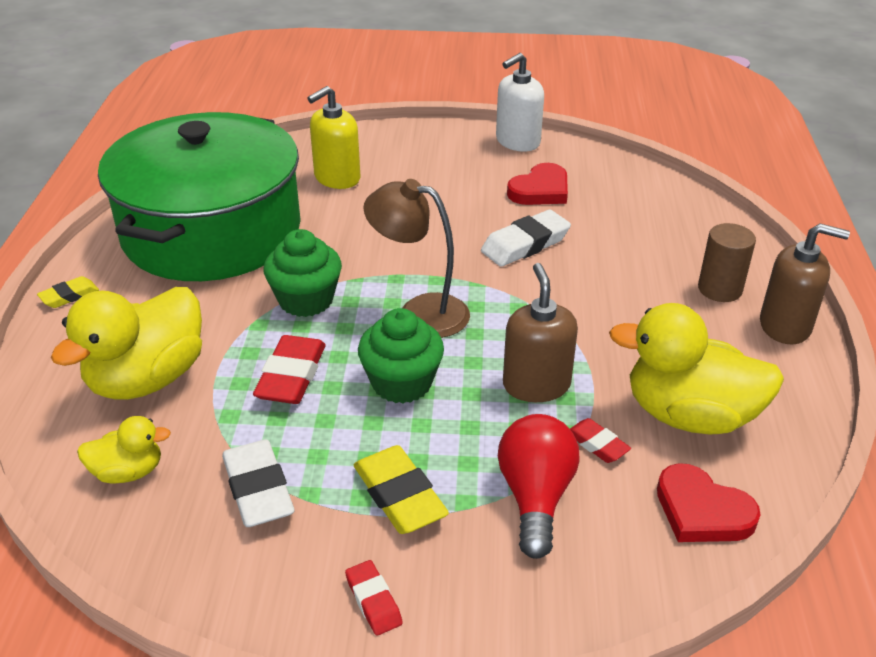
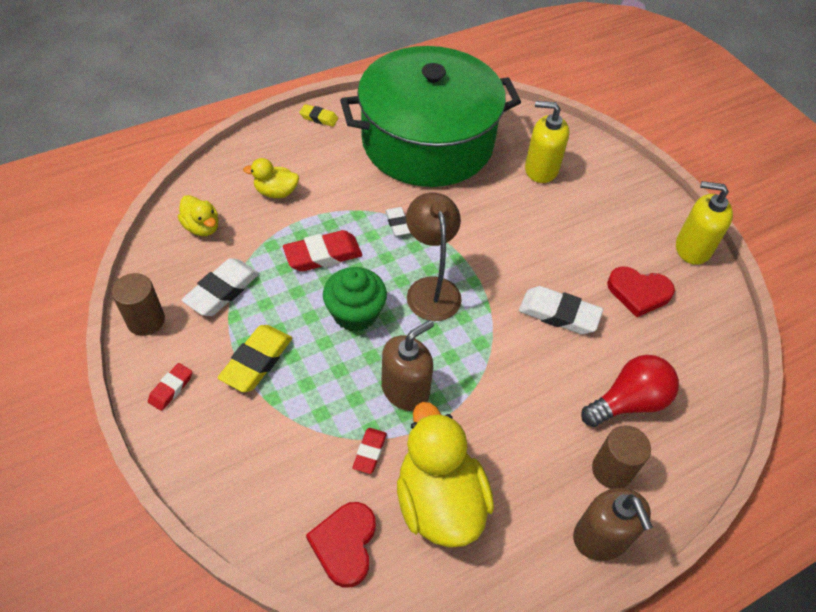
camera: 55 degrees right, 15 degrees up
(147, 379) = (276, 192): yellow duck -> yellow duck, size x0.51
(234, 591) = (146, 321): none -> brown cylinder
(306, 300) = (397, 224): green cupcake -> white eraser
(517, 142) = (692, 248): white soap dispenser -> yellow soap dispenser
(535, 497) = (298, 435): red light bulb -> red light bulb (628, 402)

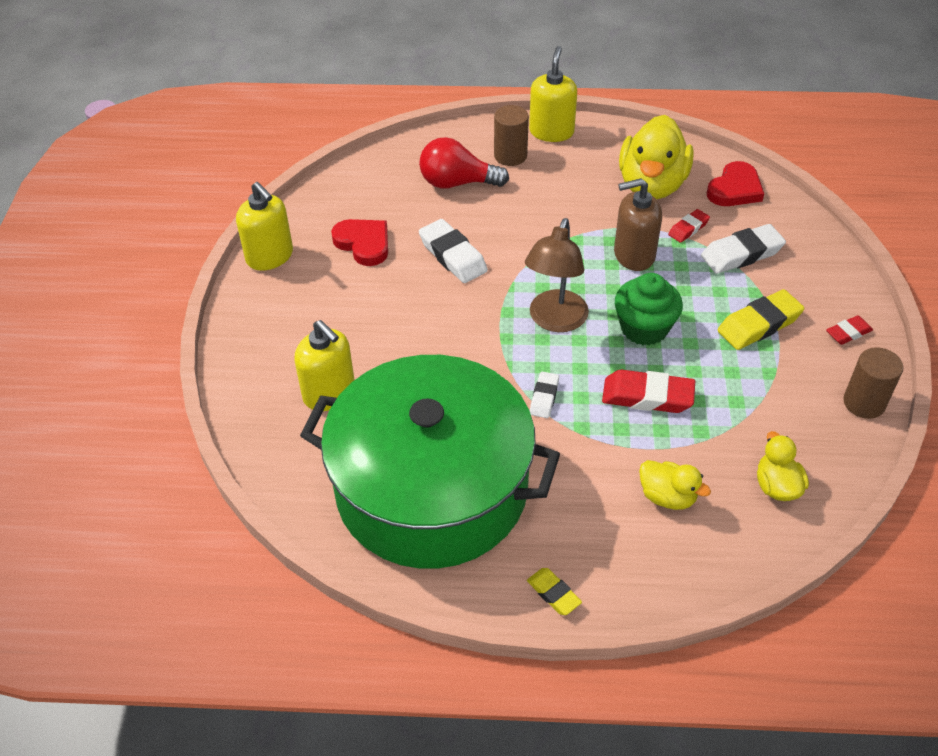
camera: 145 degrees left, 5 degrees down
(222, 291) = (773, 402): white eraser -> white eraser (741, 254)
(601, 537) = (551, 132): brown soap dispenser -> yellow soap dispenser

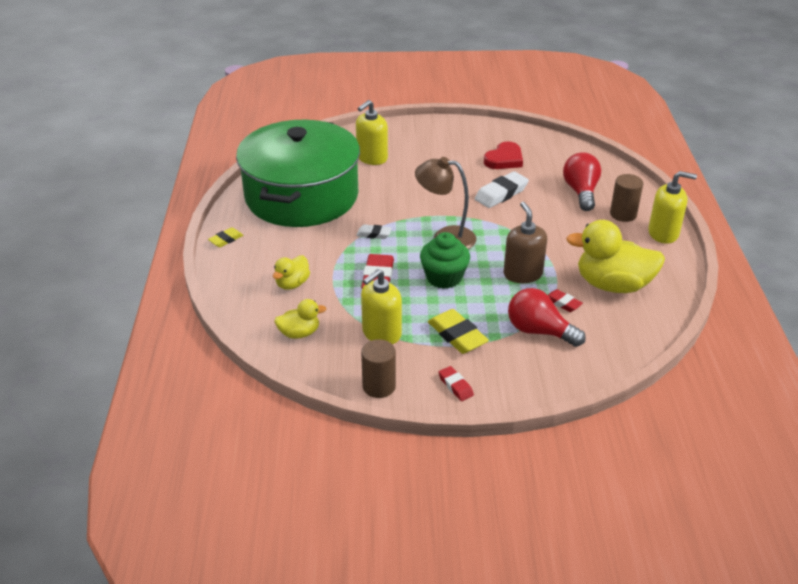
camera: 85 degrees right, 10 degrees down
(270, 256) = (483, 128): yellow soap dispenser -> yellow soap dispenser (381, 333)
(735, 189) = (625, 332): red heart -> none
(741, 254) = (539, 331): white eraser -> red light bulb

